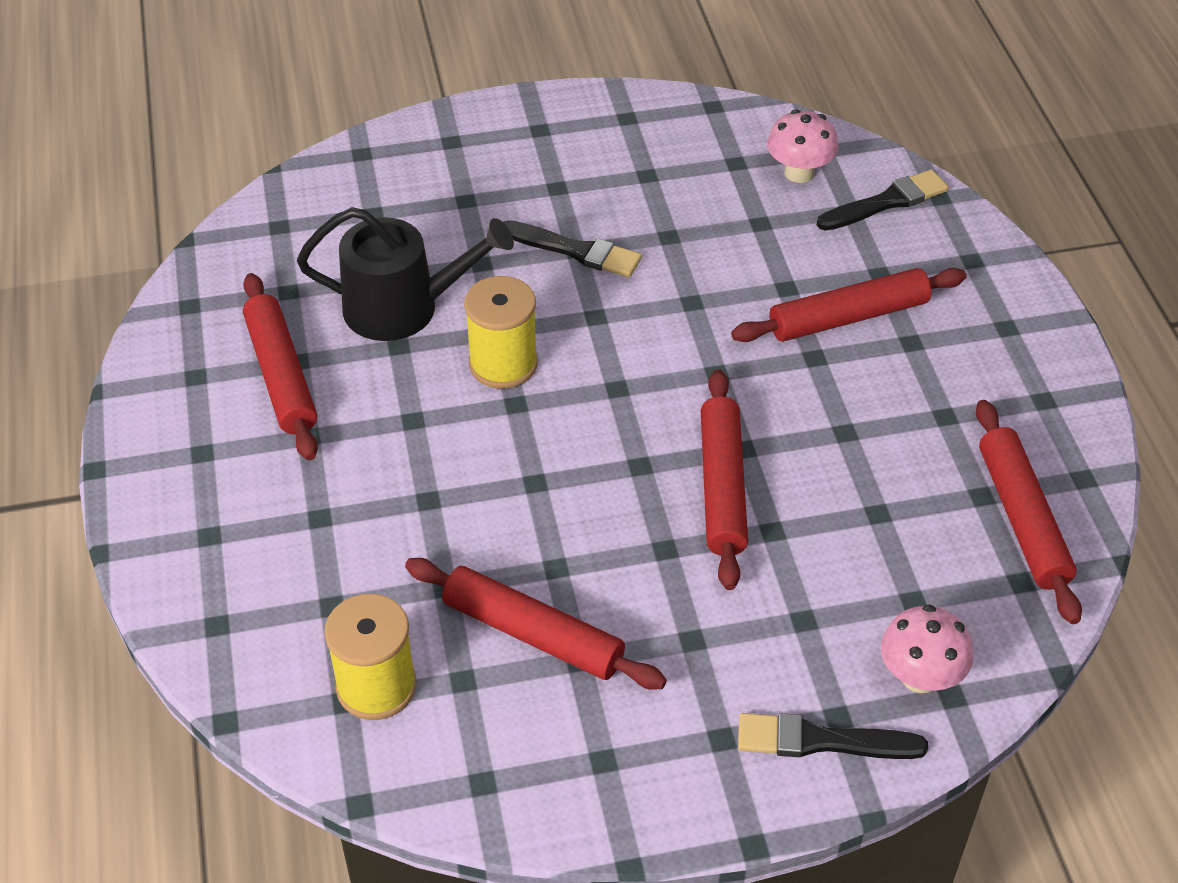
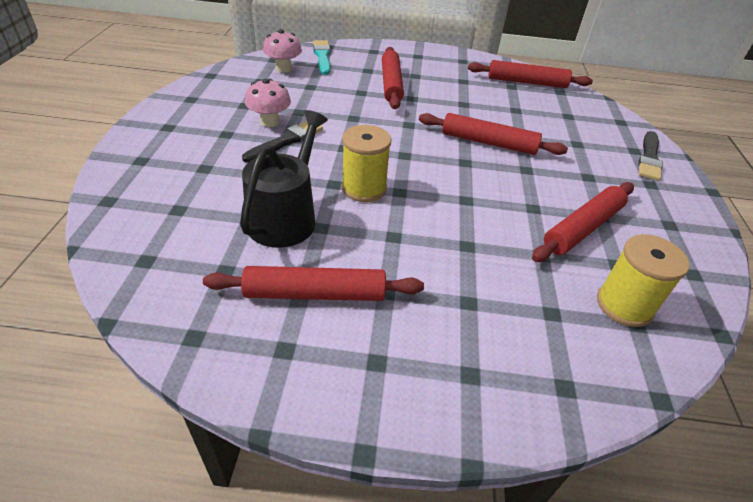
camera: 75 degrees left, 5 degrees down
(886, 202) = (322, 56): black brush -> turquoise brush
(920, 676) = (611, 126): pink mushroom -> pink mushroom (270, 122)

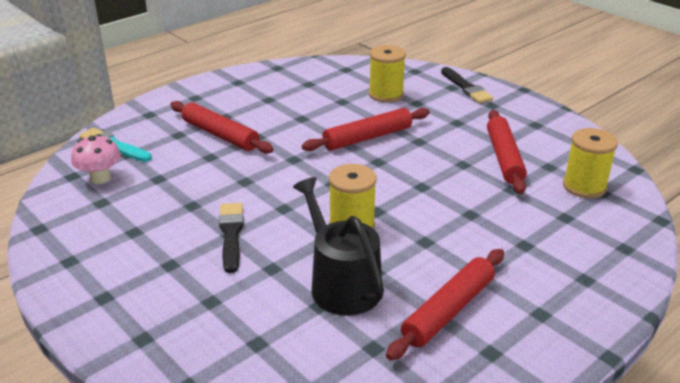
camera: 45 degrees left, 10 degrees down
(270, 122) = (186, 229): pink mushroom -> none
(527, 82) = (313, 74): red rolling pin -> none
(561, 124) = (386, 94): none -> yellow spool

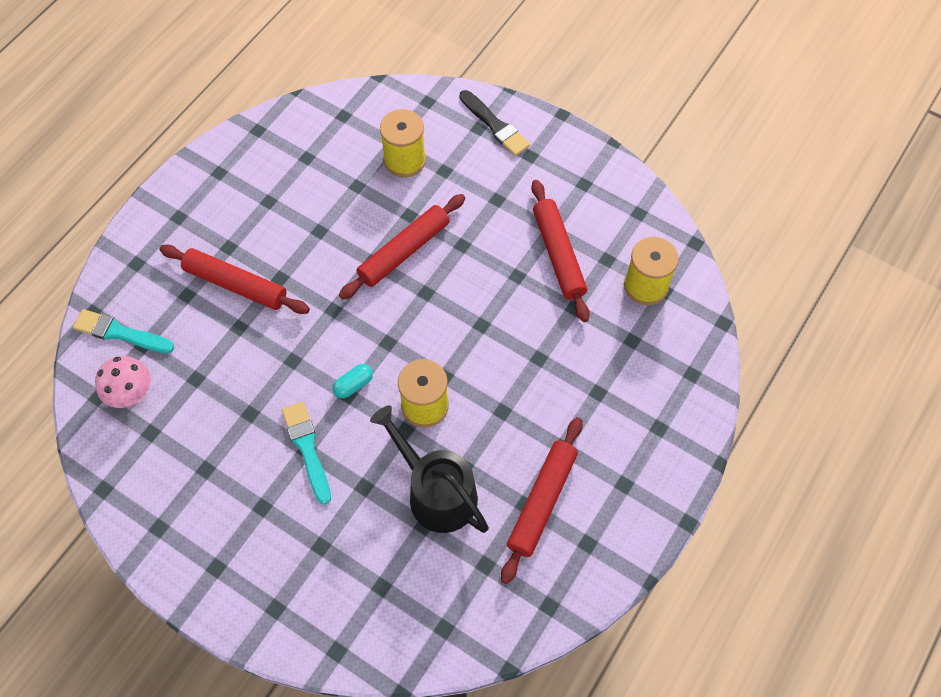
camera: 15 degrees left, 30 degrees up
(231, 234) = (307, 448): black brush -> turquoise brush
(291, 203) = (353, 385): none -> turquoise capsule

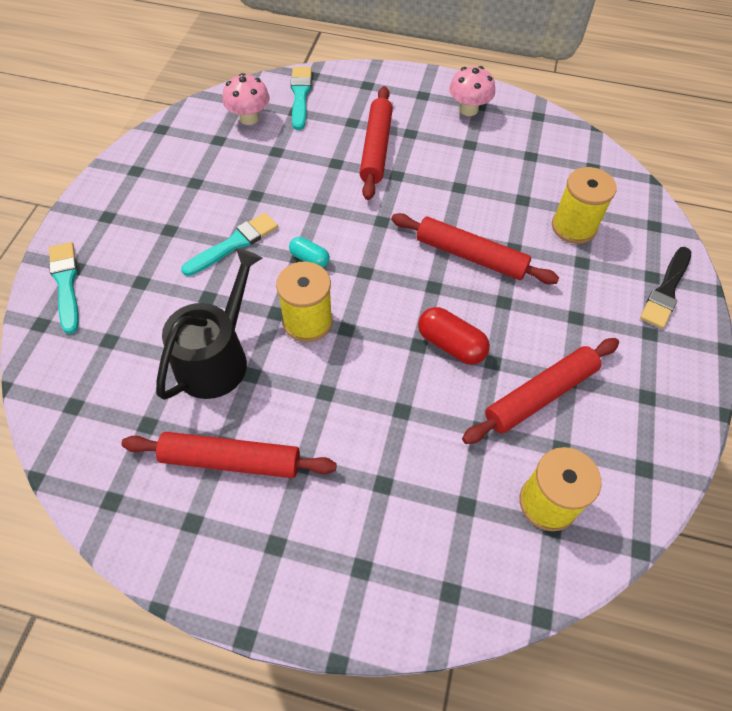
camera: 70 degrees right, 5 degrees down
(220, 184) = (468, 109): none -> pink mushroom
(293, 620) = (66, 283): none -> turquoise brush
(490, 300) = (451, 345): none -> red capsule

